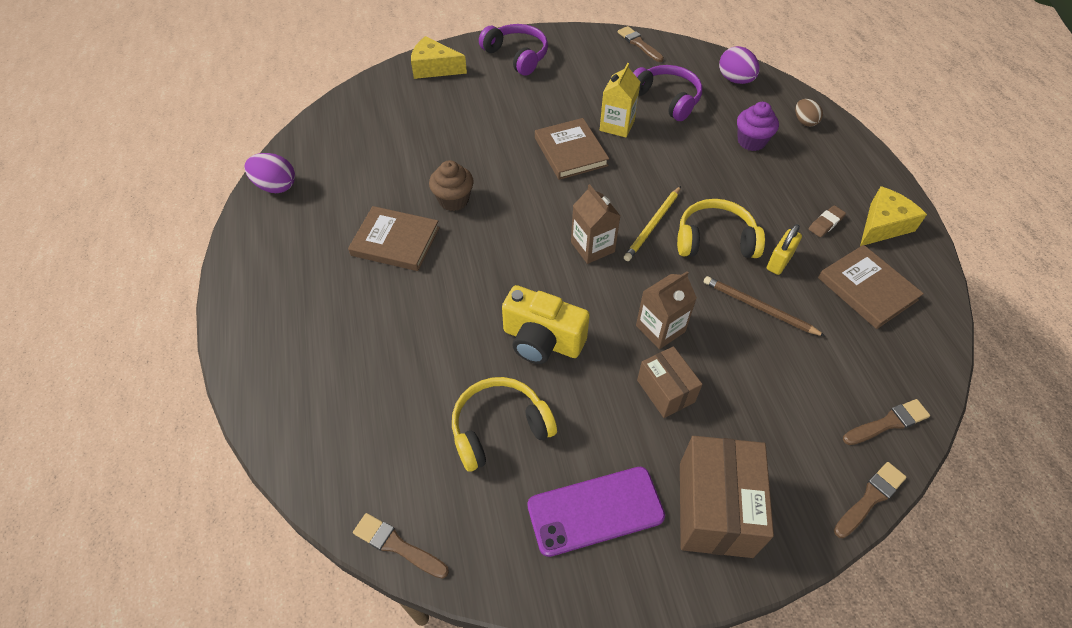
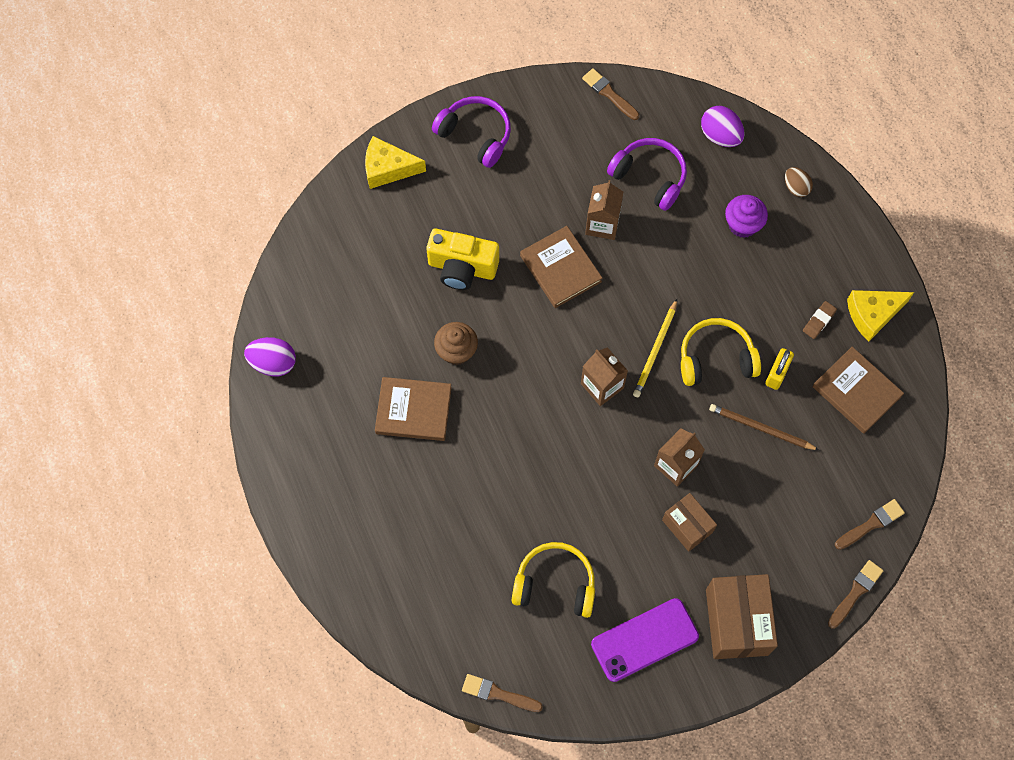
camera: 10 degrees left, 15 degrees up
(499, 428) = (555, 584): yellow headphones -> yellow headphones turned 45 degrees clockwise
(542, 340) = (574, 495): yellow camera -> yellow camera (462, 268)
(617, 125) = (602, 224): yellow carton -> brown carton
(883, 225) = (872, 314): yellow cheese -> yellow cheese turned 150 degrees counterclockwise

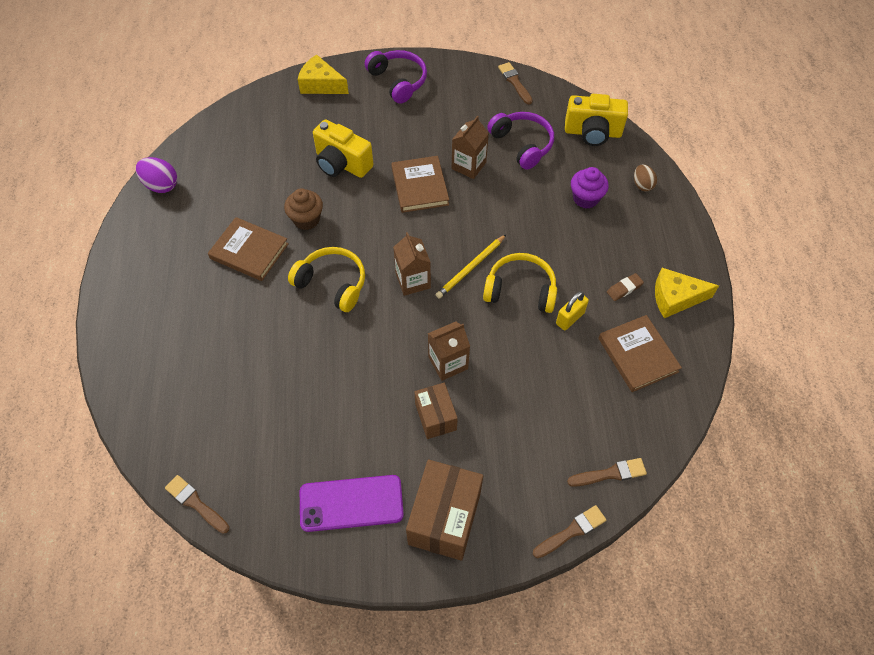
camera: 20 degrees right, 10 degrees down
(555, 584) = (294, 426): yellow headphones -> yellow headphones (332, 284)
(720, 136) = (592, 132): purple egg -> yellow camera
(761, 428) = (537, 357): brown pencil -> none

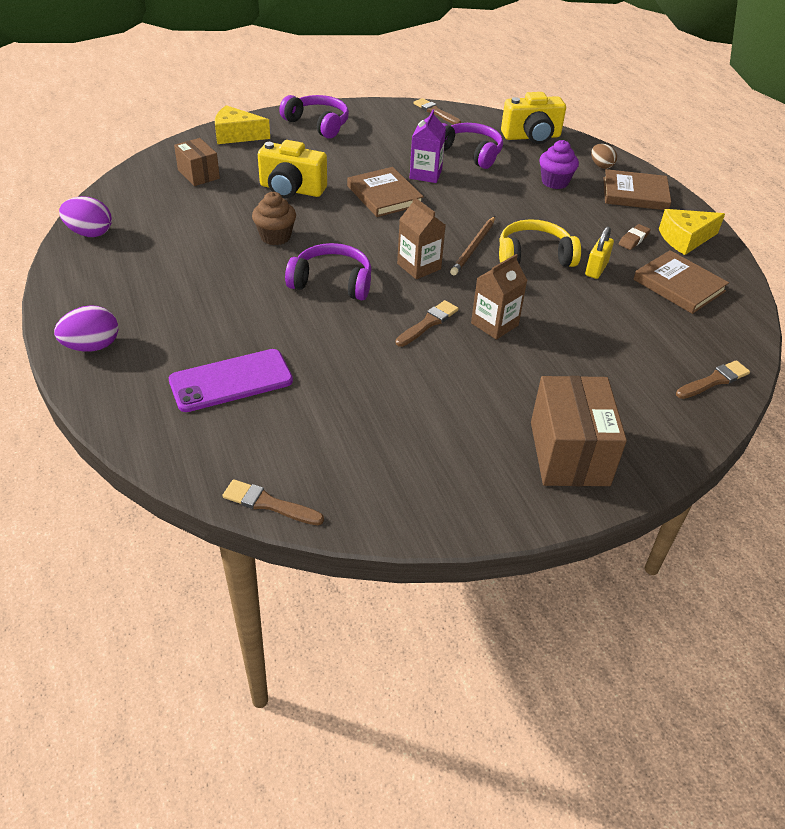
camera: 20 degrees left, 15 degrees down
(124, 312) = (92, 346): none -> purple egg
(249, 251) = (222, 271): brown book -> brown book (635, 193)
(332, 284) = (332, 282): yellow headphones -> purple headphones
(351, 503) = (457, 463): purple phone -> purple phone (231, 381)
(435, 417) = (508, 370): brown box -> brown box (198, 174)
(468, 165) = (425, 174): brown carton -> purple carton
(470, 268) = (473, 248): yellow pencil -> brown pencil
(571, 531) = (708, 435): brown brush -> brown brush (428, 323)

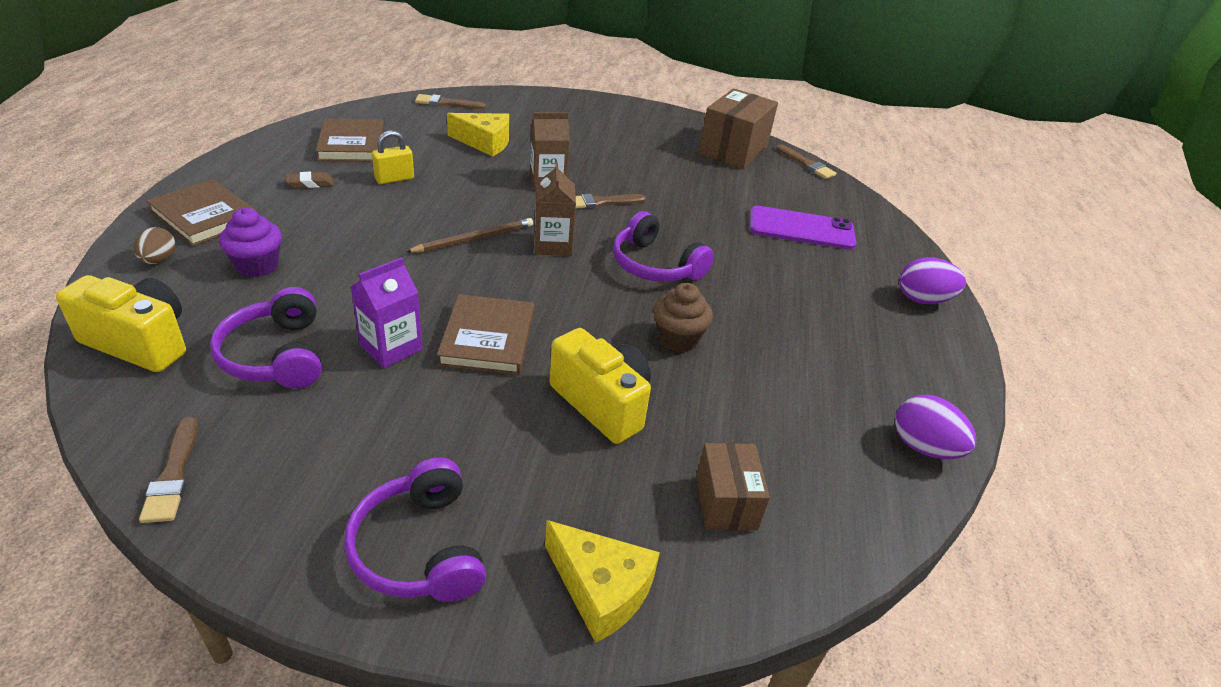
camera: 150 degrees left, 5 degrees down
(534, 256) = (429, 209): yellow headphones -> none
(569, 453) = (597, 116): brown box -> brown box (733, 150)
(685, 239) = (263, 165): yellow cheese -> yellow cheese (485, 142)

